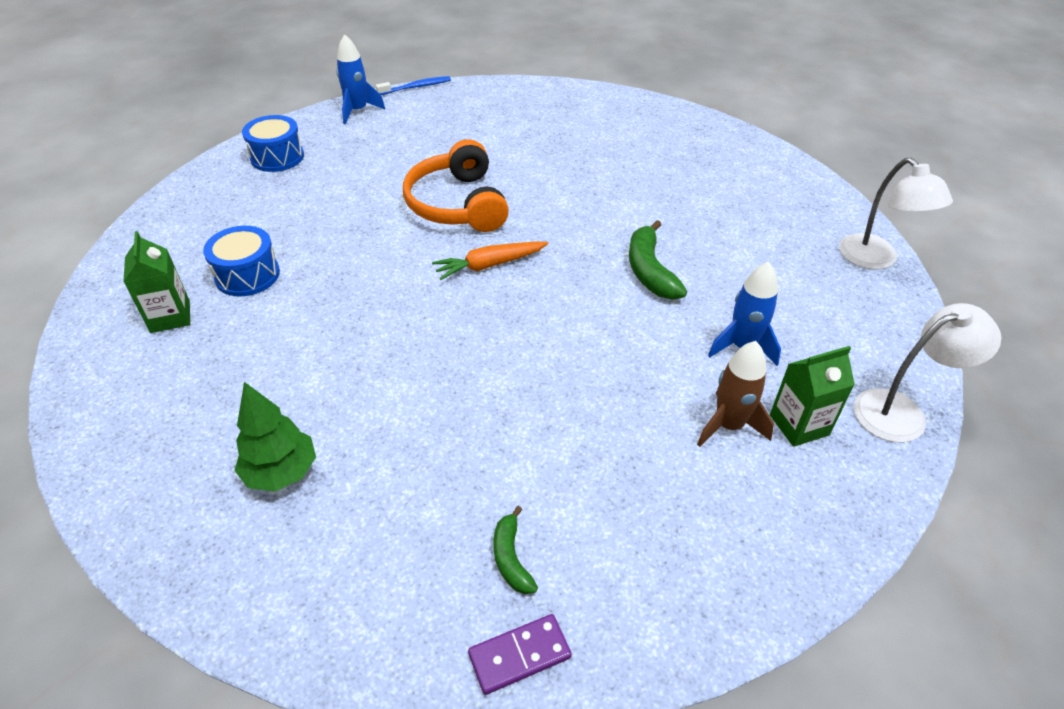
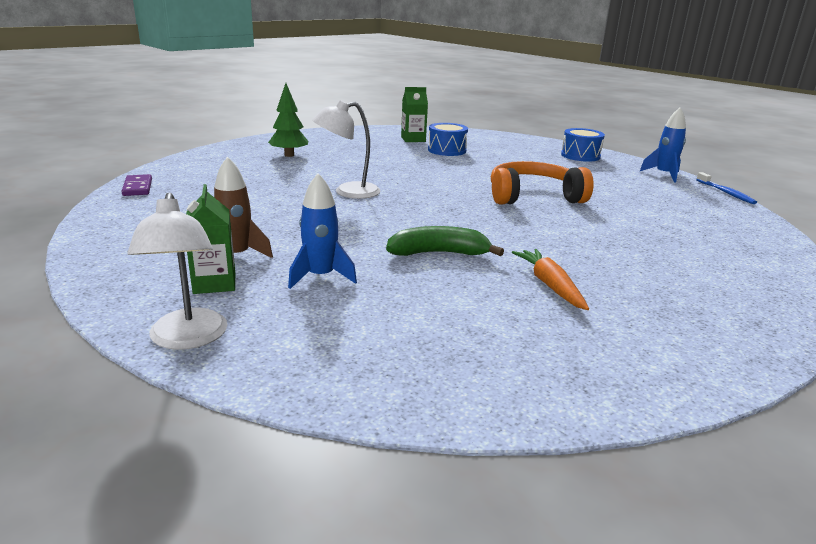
camera: 95 degrees right, 20 degrees down
(489, 265) = (452, 201): orange carrot -> orange carrot (550, 285)
(511, 558) = (193, 190): green banana -> none
(876, 259) = (448, 399): white lamp -> white lamp (348, 192)

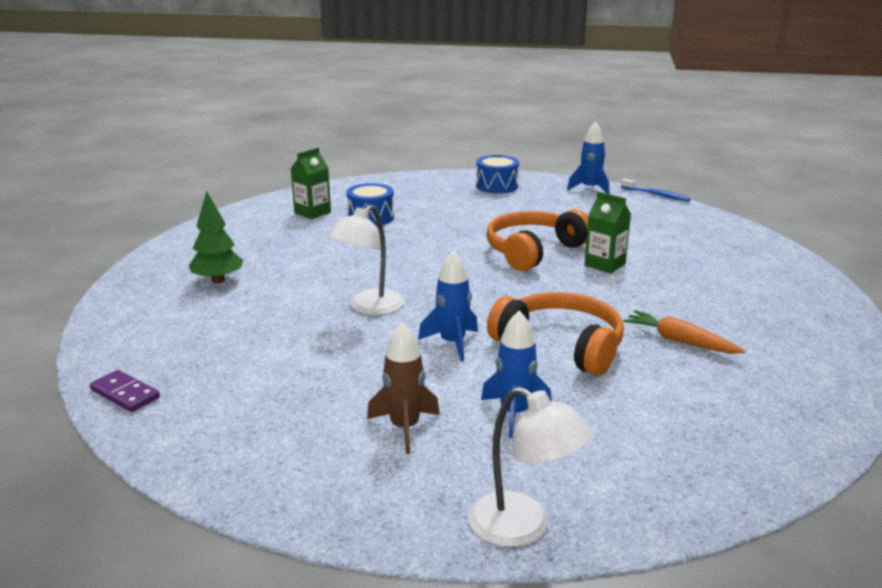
camera: 35 degrees left, 0 degrees up
(214, 283) = (441, 465): green carton -> green carton (605, 265)
(362, 226) = (452, 343): none -> blue rocket
(439, 253) = (561, 345): green banana -> orange headphones

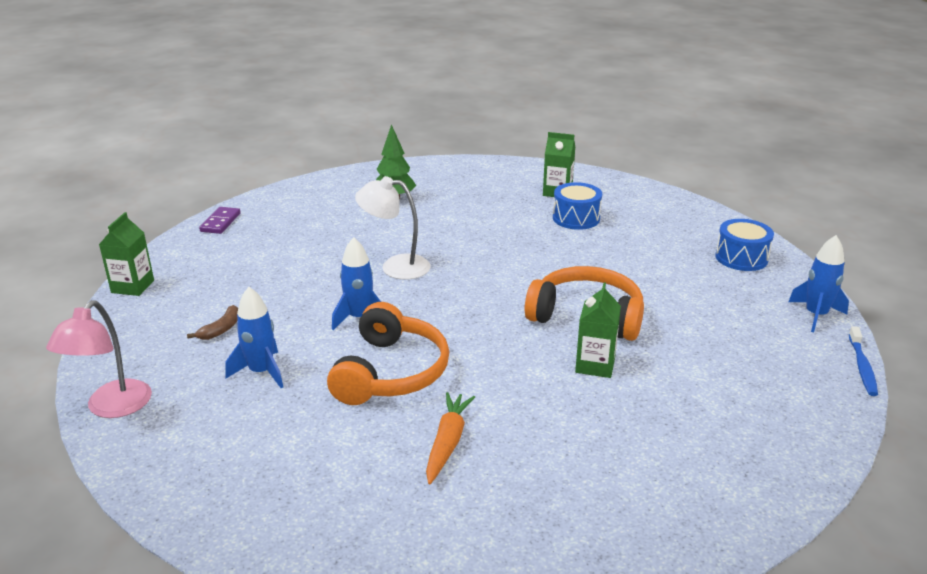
camera: 65 degrees right, 5 degrees up
(227, 485) = (132, 286): none -> green carton
(405, 428) = (221, 329): brown rocket -> brown banana
(523, 527) = (112, 408): white lamp -> pink lamp

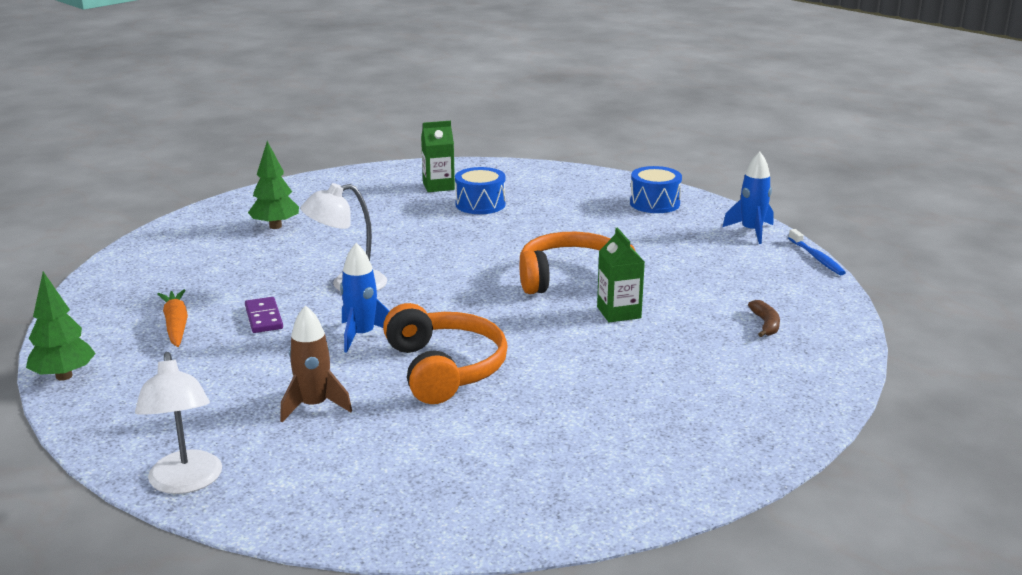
camera: 30 degrees left, 5 degrees down
(112, 408) = (185, 482): pink lamp -> white lamp
(132, 286) = (64, 376): green carton -> green tree
(220, 222) = (96, 292): purple domino -> purple domino (264, 318)
(221, 329) = (223, 384): brown banana -> brown banana (765, 324)
(261, 372) = (314, 406): blue rocket -> brown rocket
(447, 442) = (557, 404): orange carrot -> orange carrot (176, 325)

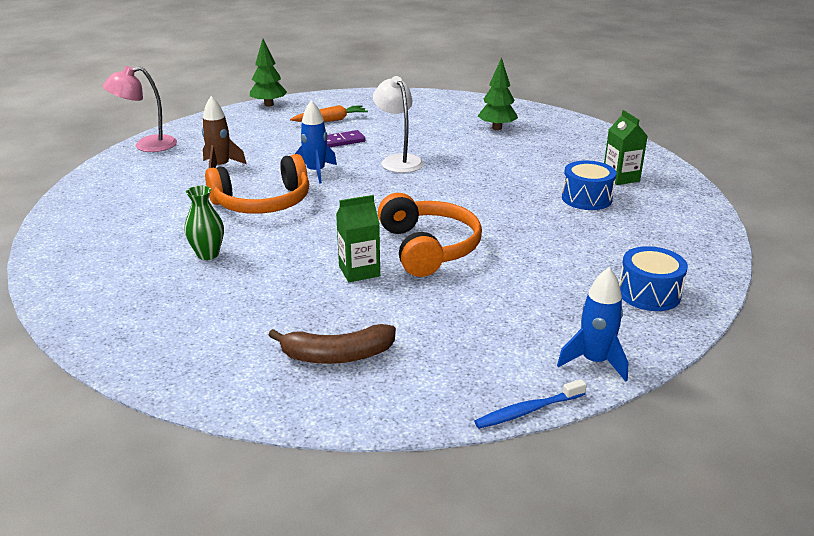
camera: 85 degrees right, 5 degrees up
(185, 482) = (147, 145): white lamp -> pink lamp
(578, 399) = (208, 254): none -> green vase
(765, 324) = (337, 355): brown banana -> brown banana, size x1.70

